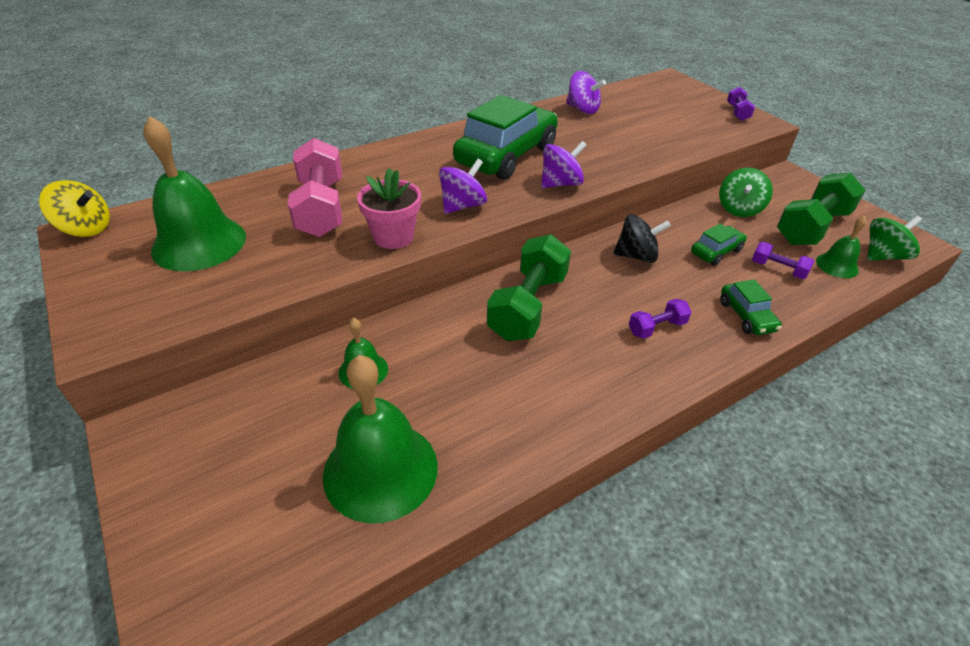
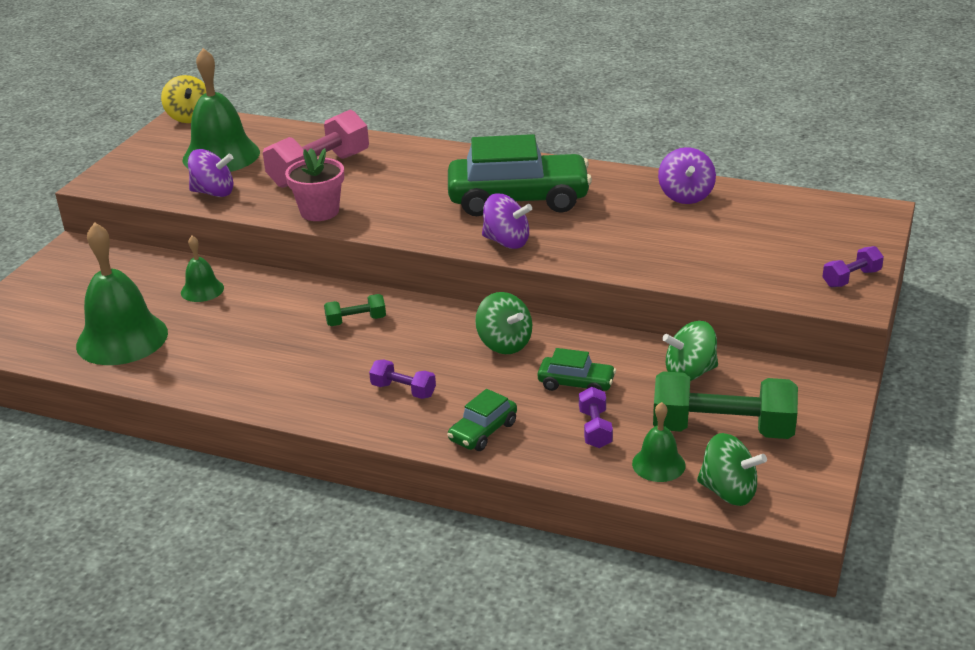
camera: 55 degrees right, 10 degrees down
(462, 206) = (403, 217): purple spinning top -> purple spinning top (213, 192)
(528, 306) = (356, 321): green dumbbell -> green dumbbell, size x0.49
(636, 256) = (504, 344): black spinning top -> green spinning top

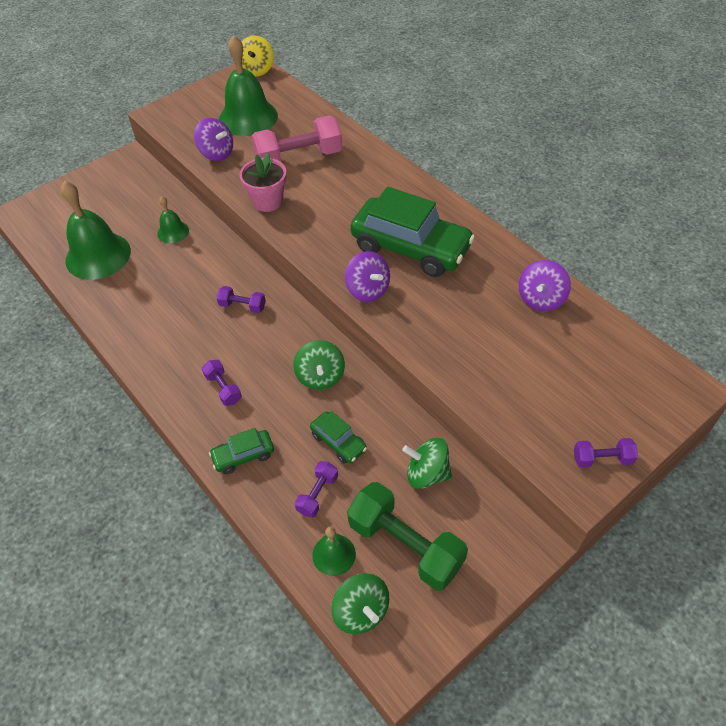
camera: 30 degrees right, 20 degrees up
(356, 321) = (242, 306): green dumbbell -> purple dumbbell

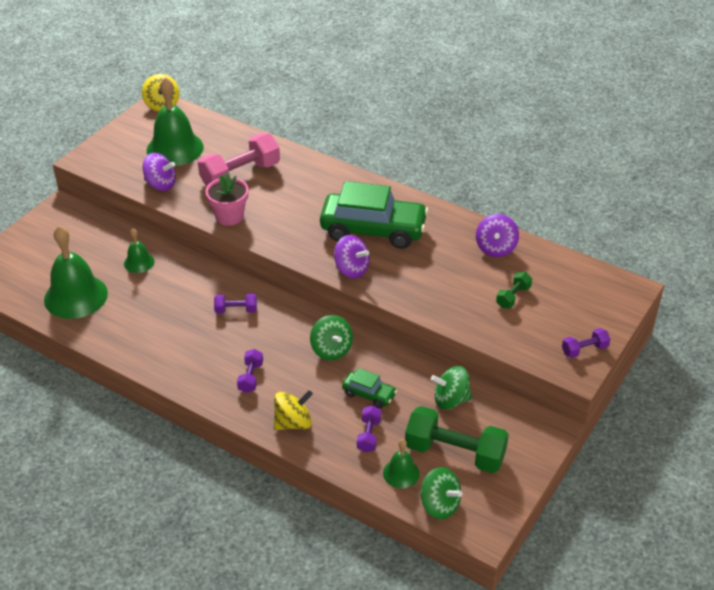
camera: 20 degrees left, 10 degrees down
(223, 388) = (250, 377): purple dumbbell -> purple dumbbell turned 60 degrees clockwise
(243, 456) = (293, 423): green car -> yellow spinning top
(539, 366) = (513, 297): none -> green dumbbell

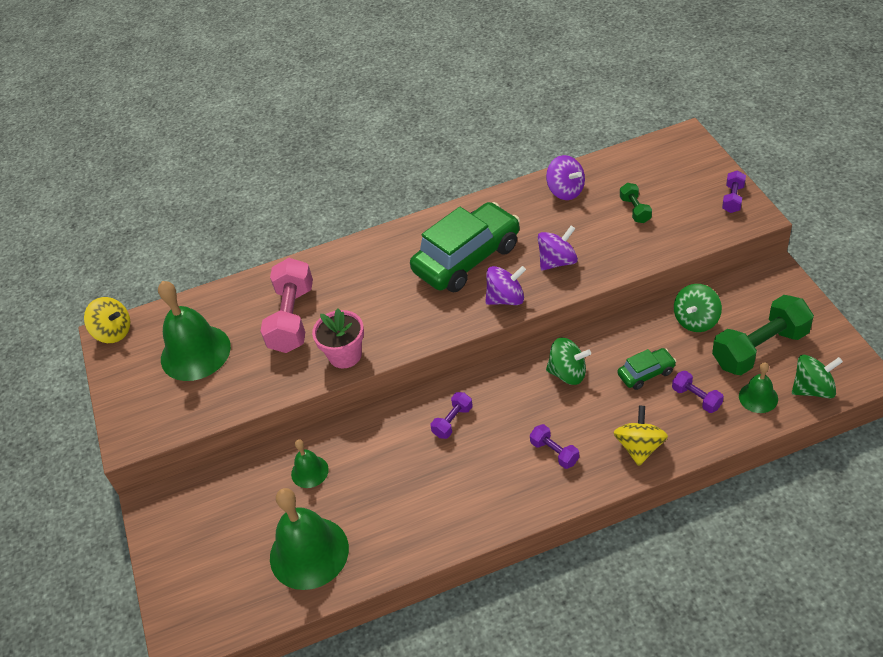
camera: 45 degrees left, 5 degrees up
(160, 184) = (240, 389): purple spinning top -> purple spinning top (557, 261)

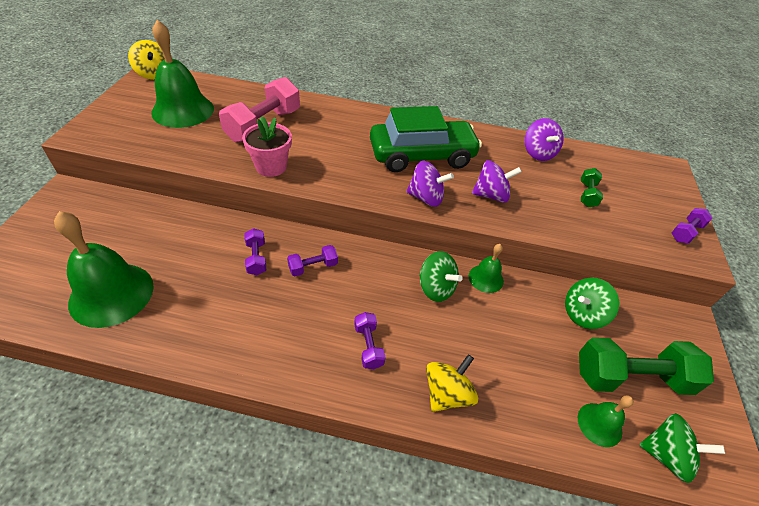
camera: 20 degrees right, 0 degrees up
(309, 471) = (180, 236): green bell -> green bell (486, 278)
(646, 373) = (503, 331): green car -> none
(696, 398) = (535, 383): purple dumbbell -> purple dumbbell (256, 258)

